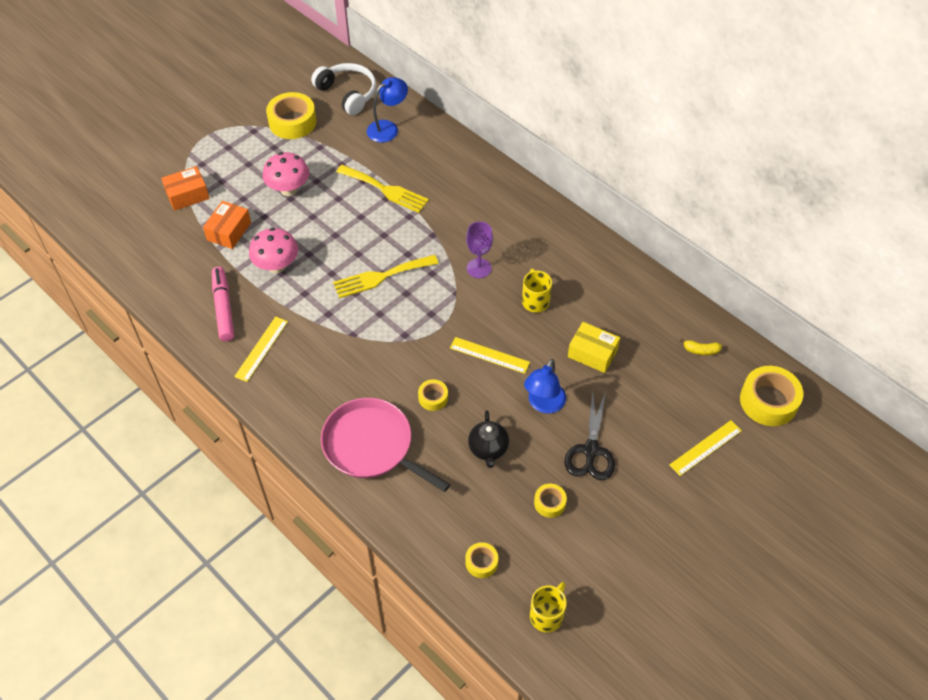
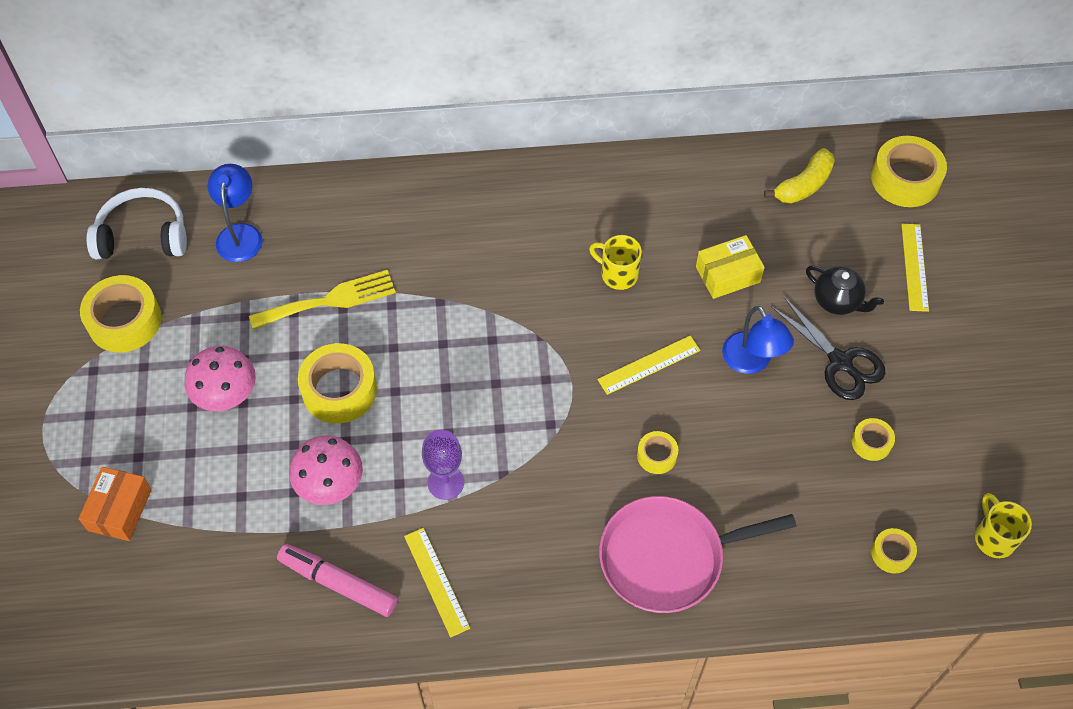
camera: 50 degrees left, 5 degrees up
(229, 231) = (226, 501): orange box -> none
(336, 231) = (339, 390): none -> yellow tape
(381, 277) = (449, 391): yellow fork -> none
(479, 268) = (527, 292): purple goblet -> purple goblet (445, 482)
(488, 449) = (764, 450): black teapot -> black teapot (837, 301)
(701, 350) = (803, 185): yellow banana -> yellow banana, size x1.70

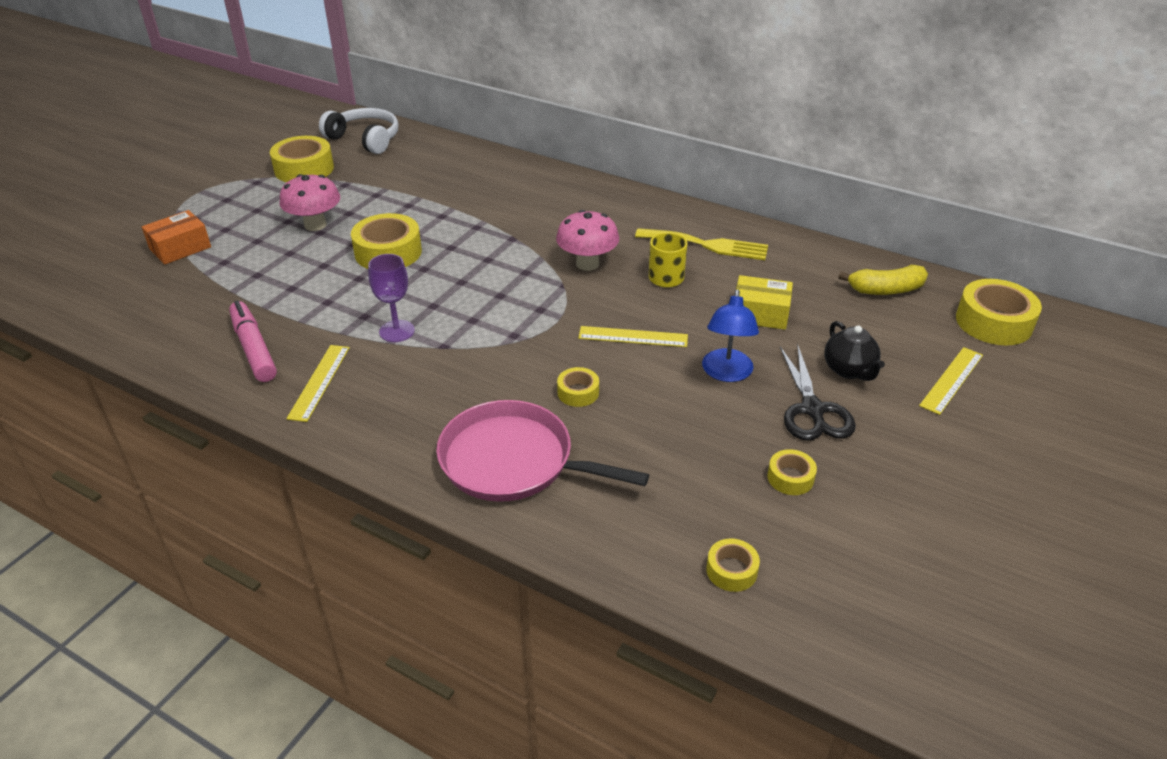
camera: 35 degrees right, 20 degrees down
(240, 234) = (423, 159): blue lamp -> none
(330, 300) = (438, 209): yellow fork -> yellow fork (707, 245)
(330, 485) = (318, 296): pink mushroom -> pink mushroom (587, 264)
(993, 537) = (860, 618): yellow mug -> none

